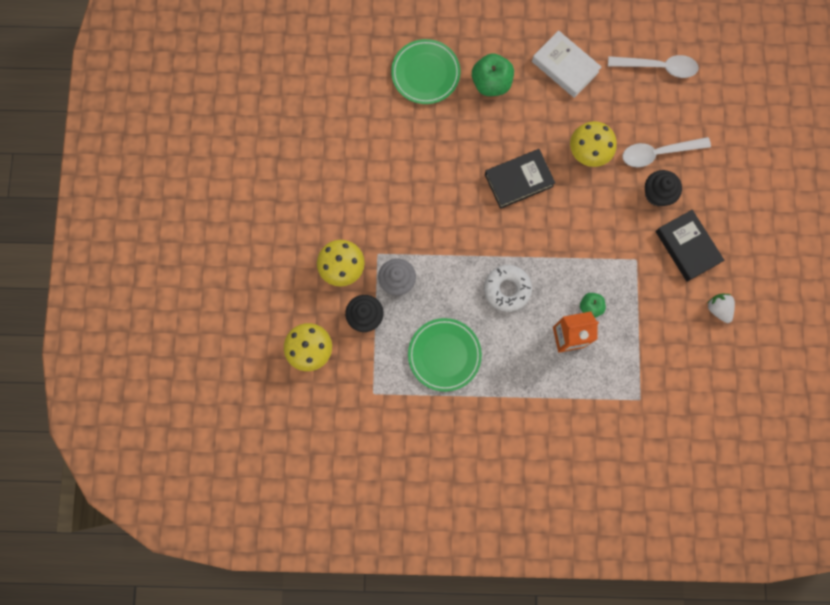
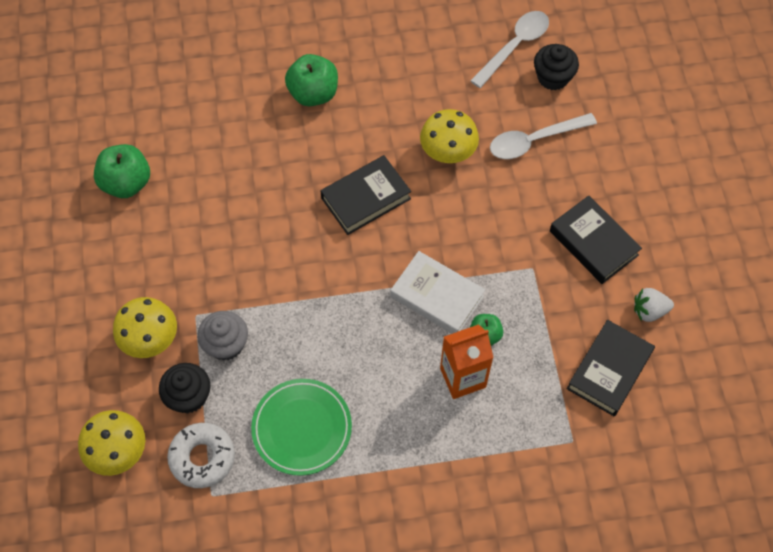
camera: 10 degrees left, 15 degrees down
(337, 137) = (126, 183): none -> green apple
(425, 73) = (230, 95): green plate -> none
(507, 289) = (372, 331): white donut -> white donut (202, 457)
(565, 66) = (401, 62): white book -> white book (437, 296)
(657, 194) = (543, 187): black cupcake -> black cupcake (553, 77)
(658, 67) = (515, 46): white spoon -> white spoon turned 45 degrees counterclockwise
(678, 350) = (609, 370): none -> black book
(718, 309) = (649, 311): white strawberry -> white strawberry turned 60 degrees counterclockwise

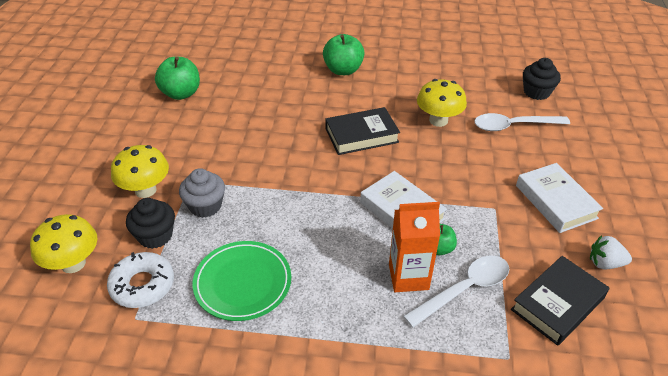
camera: 15 degrees right, 20 degrees down
(515, 46) = (508, 70): white spoon -> white spoon (464, 289)
(593, 243) = (556, 202): black book -> white book

